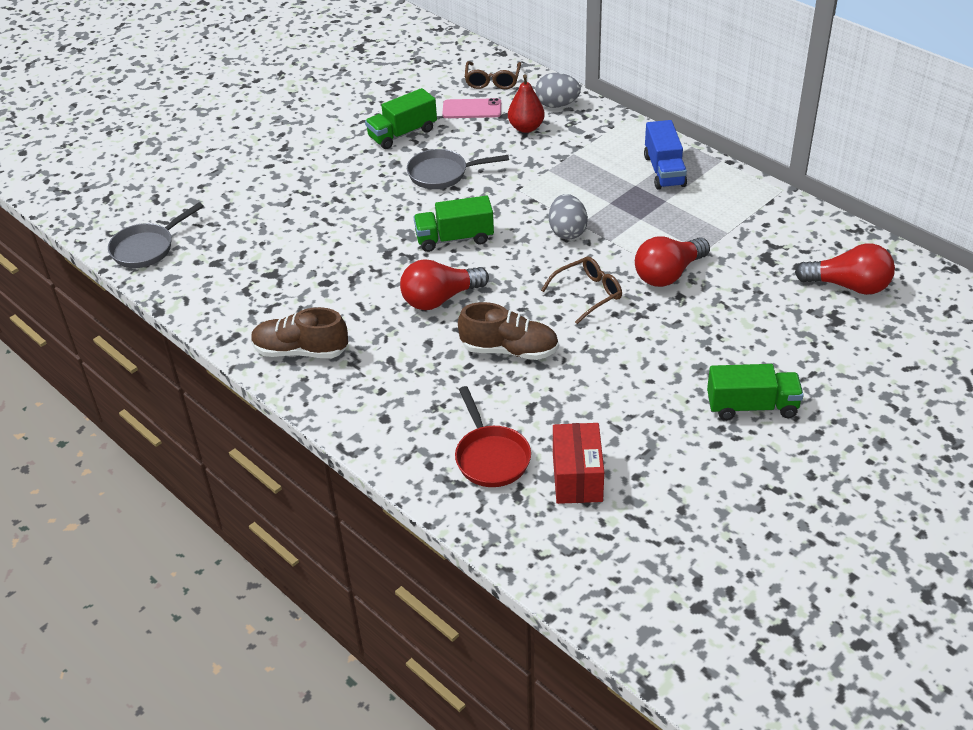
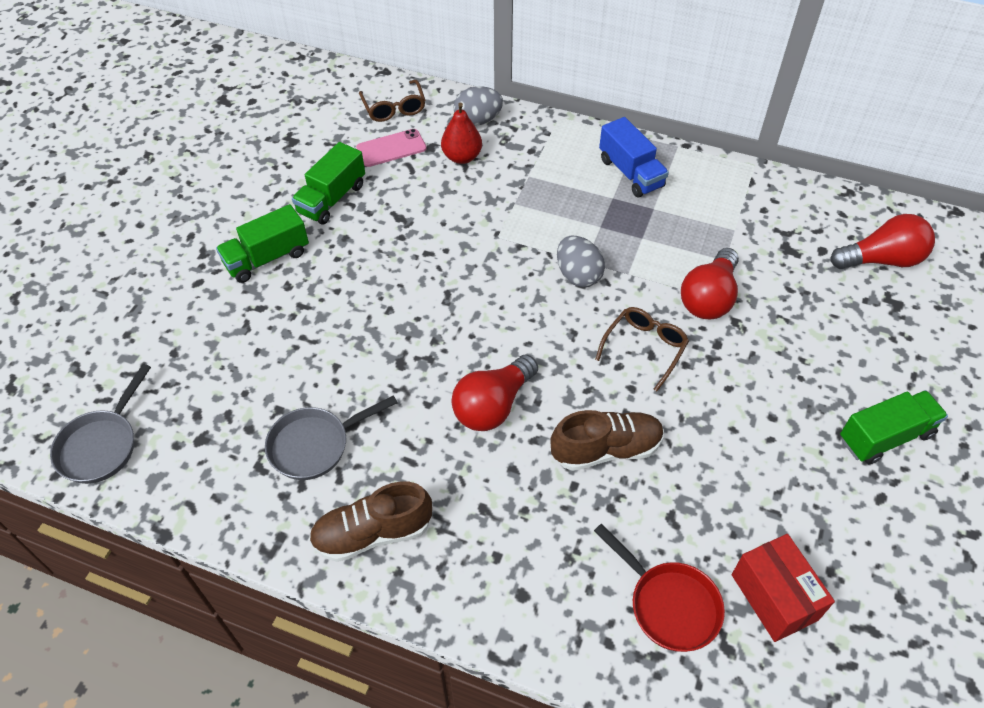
camera: 25 degrees left, 10 degrees up
(442, 174) = (405, 239): grey pan -> grey pan (315, 445)
(454, 238) = (464, 319): green truck -> green truck (267, 258)

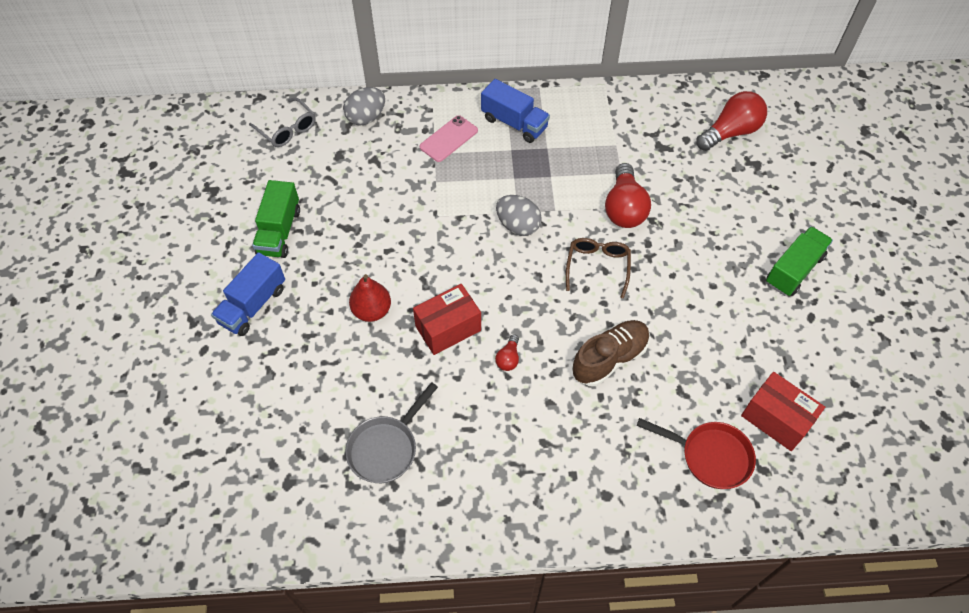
camera: 25 degrees left, 5 degrees up
(102, 445) = (204, 524): grey pan -> none
(267, 258) = (253, 305): green truck -> blue truck
(372, 533) = (471, 498): brown shoe -> none
(391, 148) = (305, 167): pink phone -> pink phone (449, 139)
(394, 108) = (287, 129): brown glasses -> grey glasses
(446, 351) = (448, 328): none -> red box
(462, 157) = (370, 155): red pear -> red pear (372, 311)
(493, 406) = (508, 358): red light bulb -> red light bulb, size x0.47

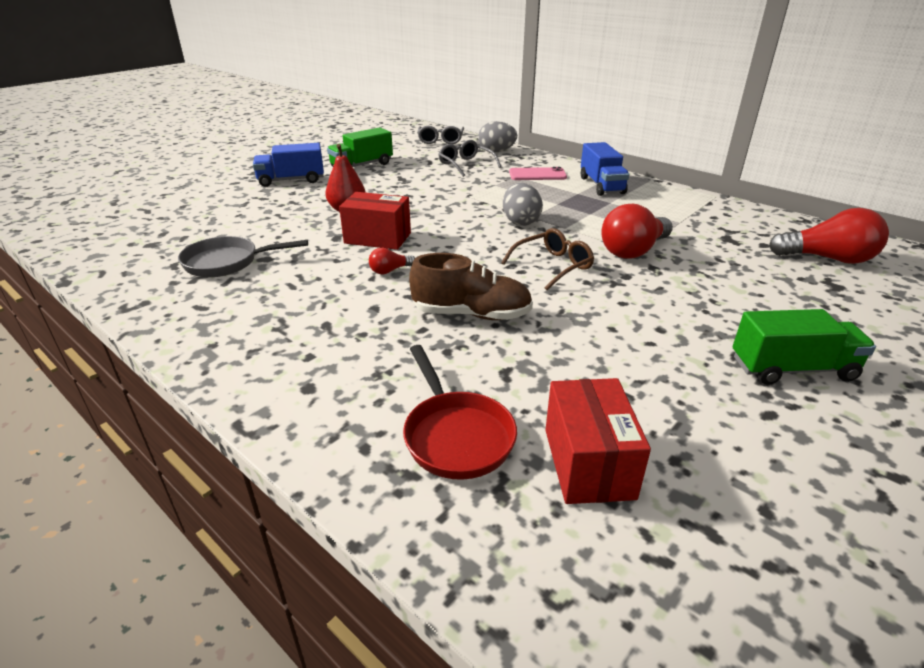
camera: 45 degrees right, 25 degrees down
(370, 162) = (466, 165): none -> grey glasses

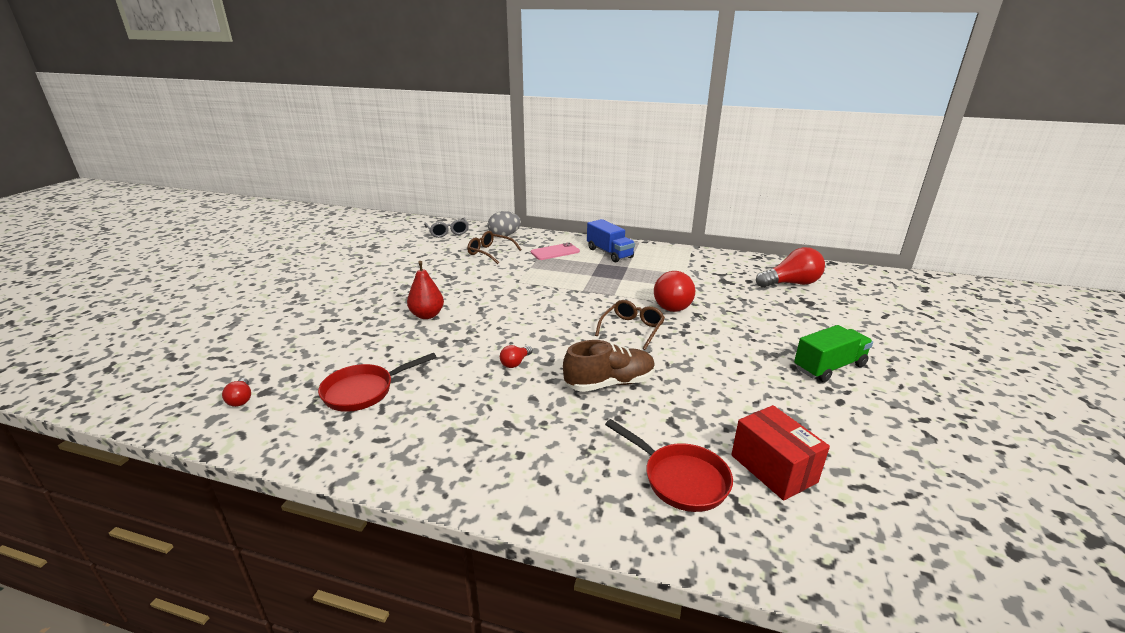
camera: 25 degrees left, 5 degrees down
(128, 246) = (241, 399): none -> red light bulb
(227, 262) = (364, 391): grey pan -> red pan
(291, 180) = (345, 296): blue truck -> none
(362, 165) = (399, 269): green truck -> none
(377, 238) = (478, 336): red box -> none
(466, 165) = (490, 252): grey glasses -> brown glasses
(520, 222) = (578, 296): grey egg -> none

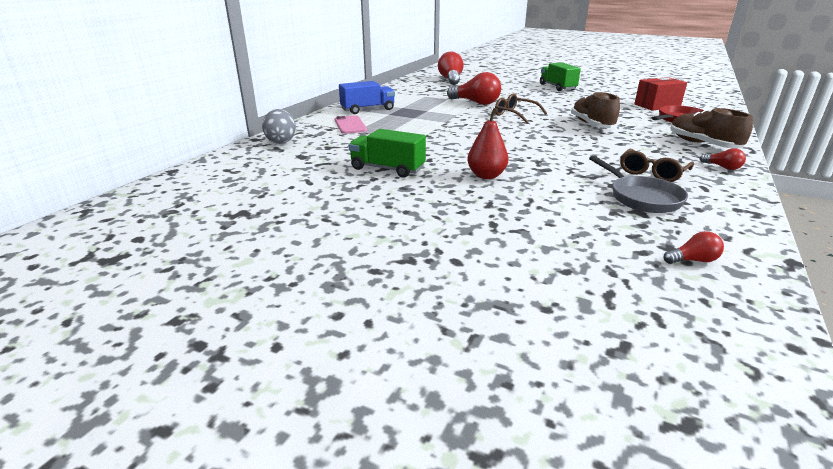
camera: 80 degrees left, 0 degrees up
(364, 391) = (641, 197): red pan -> grey pan
(444, 276) = (387, 169): none -> green truck
(447, 232) = (234, 168): grey glasses -> none
(490, 252) = (329, 148): brown glasses -> brown glasses (652, 173)
(515, 363) = (573, 146): red light bulb -> red light bulb (722, 167)
(543, 476) = (703, 144): none -> brown shoe

